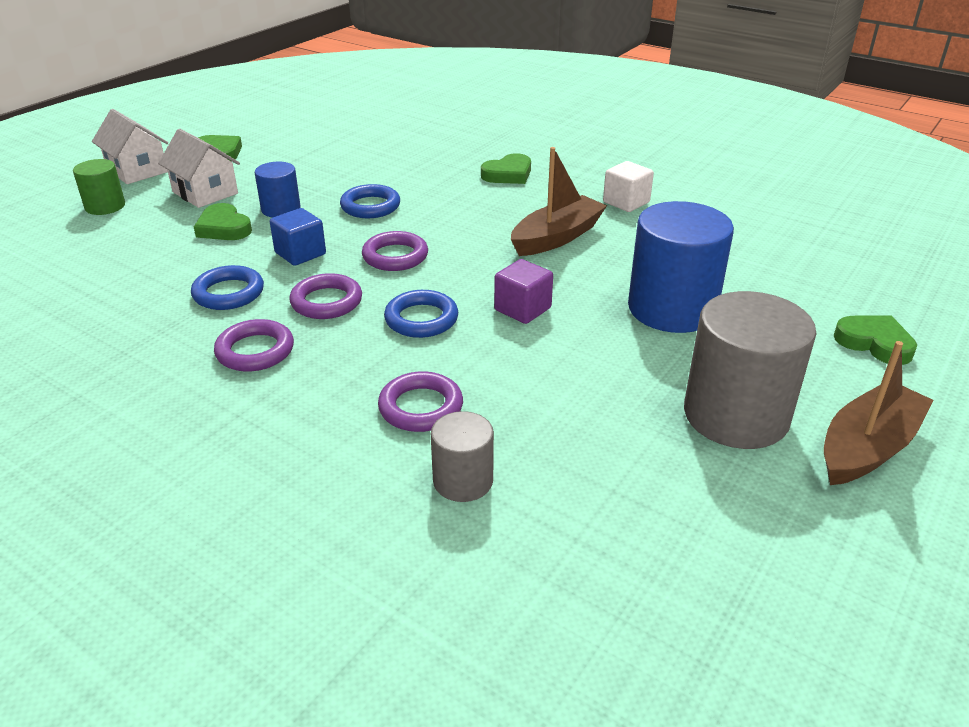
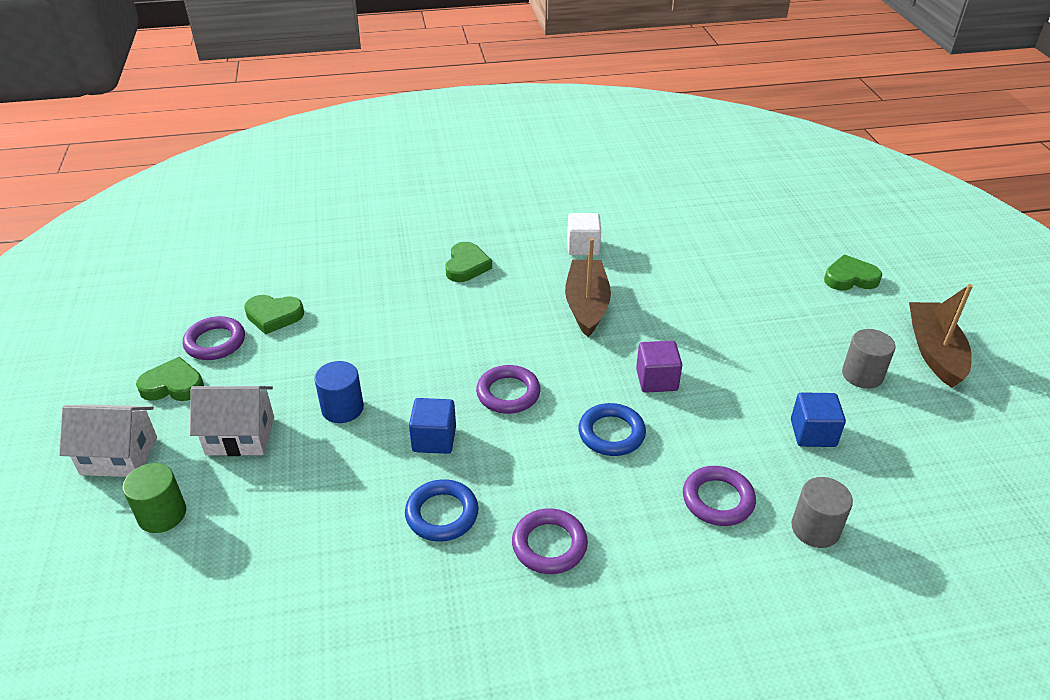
camera: 45 degrees left, 5 degrees up
(224, 228) = (325, 459): green heart -> green heart (274, 316)
(326, 302) = (527, 467): purple ring -> purple ring (215, 342)
(370, 206) = (413, 359): blue ring -> none
(594, 422) = (813, 433): none -> blue cube
(672, 309) = (732, 320): blue cylinder -> none
(736, 415) = (862, 375): grey cylinder -> grey cylinder, size x0.53

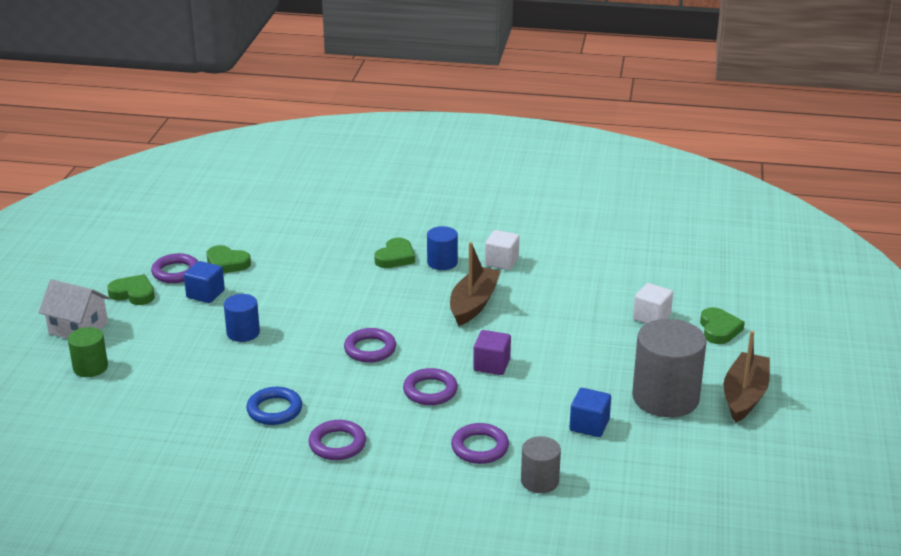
camera: 20 degrees right, 10 degrees down
(240, 436) = (163, 334): white house -> none
(434, 439) = (297, 365): blue cube -> blue cube (205, 294)
(521, 261) = (442, 262): none -> blue cylinder
(611, 433) = (430, 391): blue ring -> purple ring
(777, 279) = (651, 317): none -> white cube
(850, 278) = (719, 329): green heart -> green heart turned 75 degrees clockwise
(862, 375) = (665, 398): grey cylinder -> grey cylinder, size x1.89

